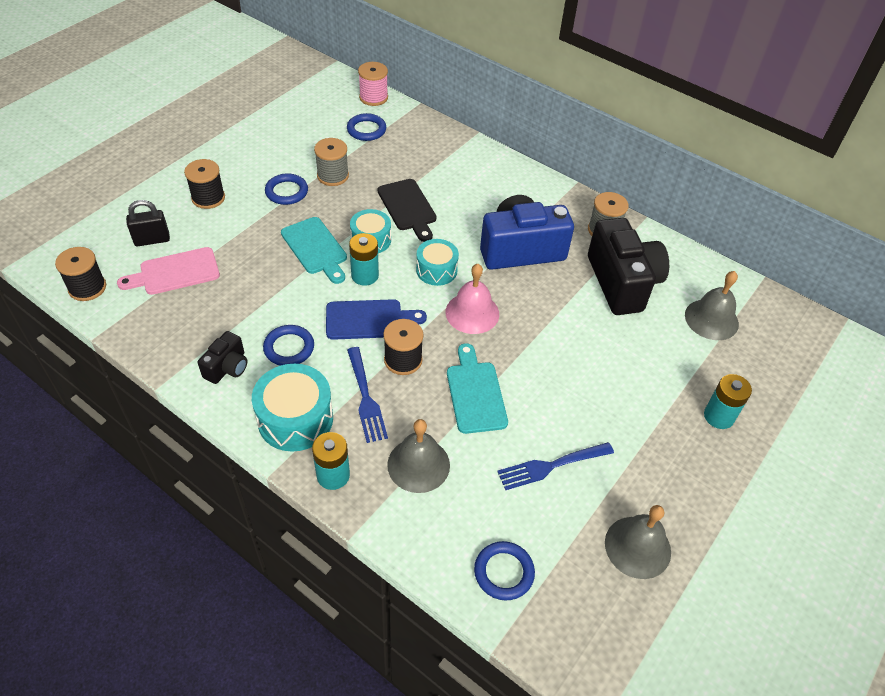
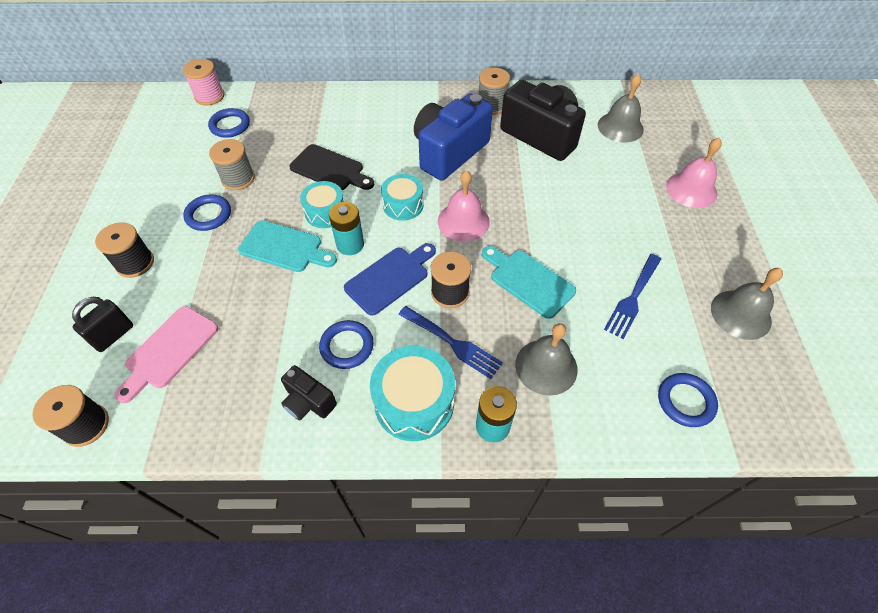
camera: 35 degrees left, 5 degrees up
(227, 367) = (308, 402): black camera -> black camera turned 135 degrees clockwise
(718, 416) = (691, 189): turquoise battery -> pink bell

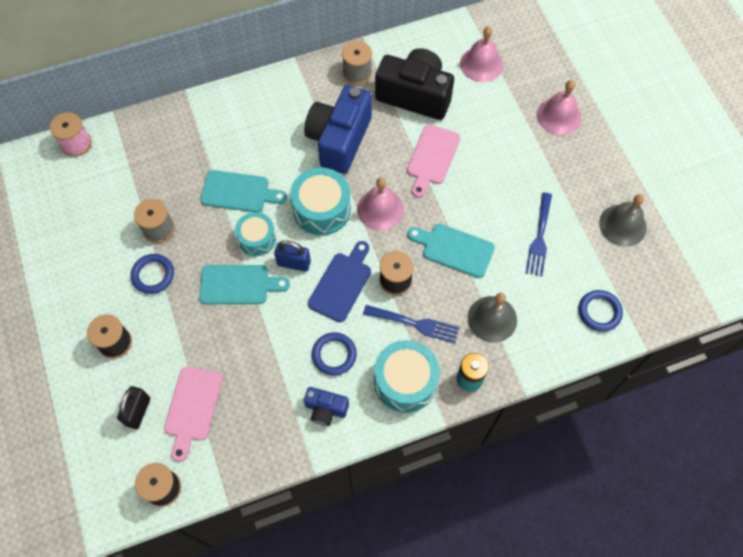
camera: 20 degrees left, 10 degrees up
(230, 125) = (117, 172): blue ring -> none
(308, 402) = (326, 409): black camera -> blue camera
(330, 169) = (239, 192): black cutting board -> turquoise cutting board
(350, 244) = (294, 263): turquoise battery -> blue padlock
(403, 205) = (322, 209): turquoise drum -> turquoise drum, size x1.55
(537, 191) = (432, 158): none -> pink cutting board
(620, 127) = (481, 64): grey bell -> pink bell

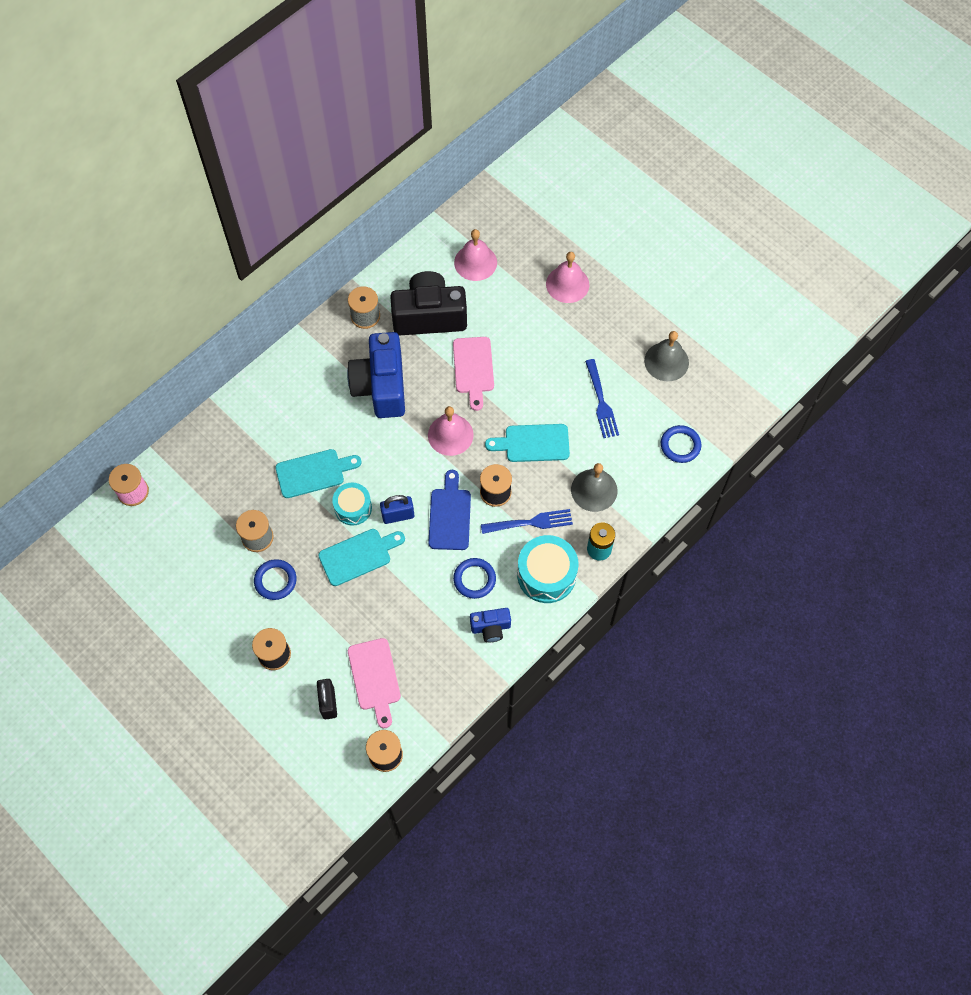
camera: 25 degrees left, 0 degrees up
(322, 209) = (398, 457): turquoise drum -> none

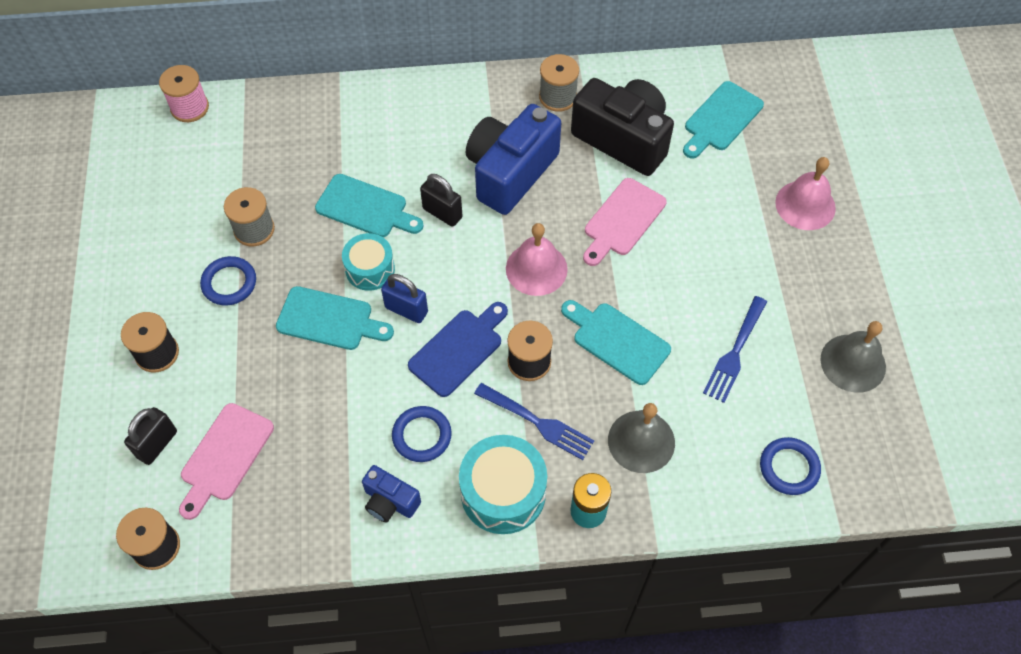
camera: 40 degrees right, 5 degrees down
(364, 442) = (442, 213): none -> black padlock
(475, 262) = (721, 119): pink bell -> turquoise cutting board

